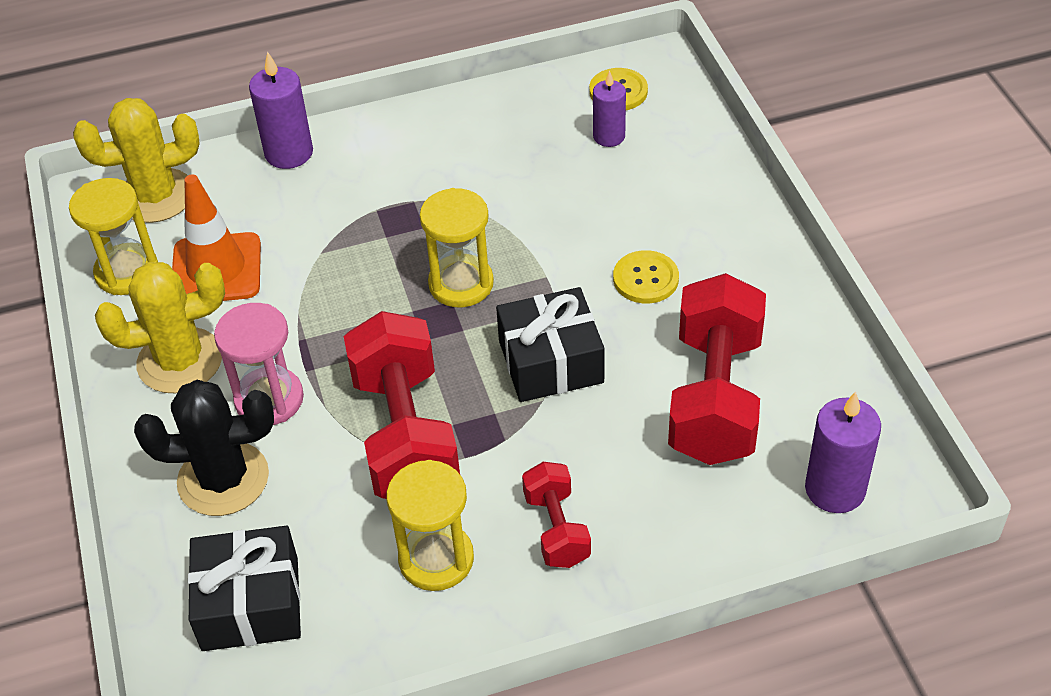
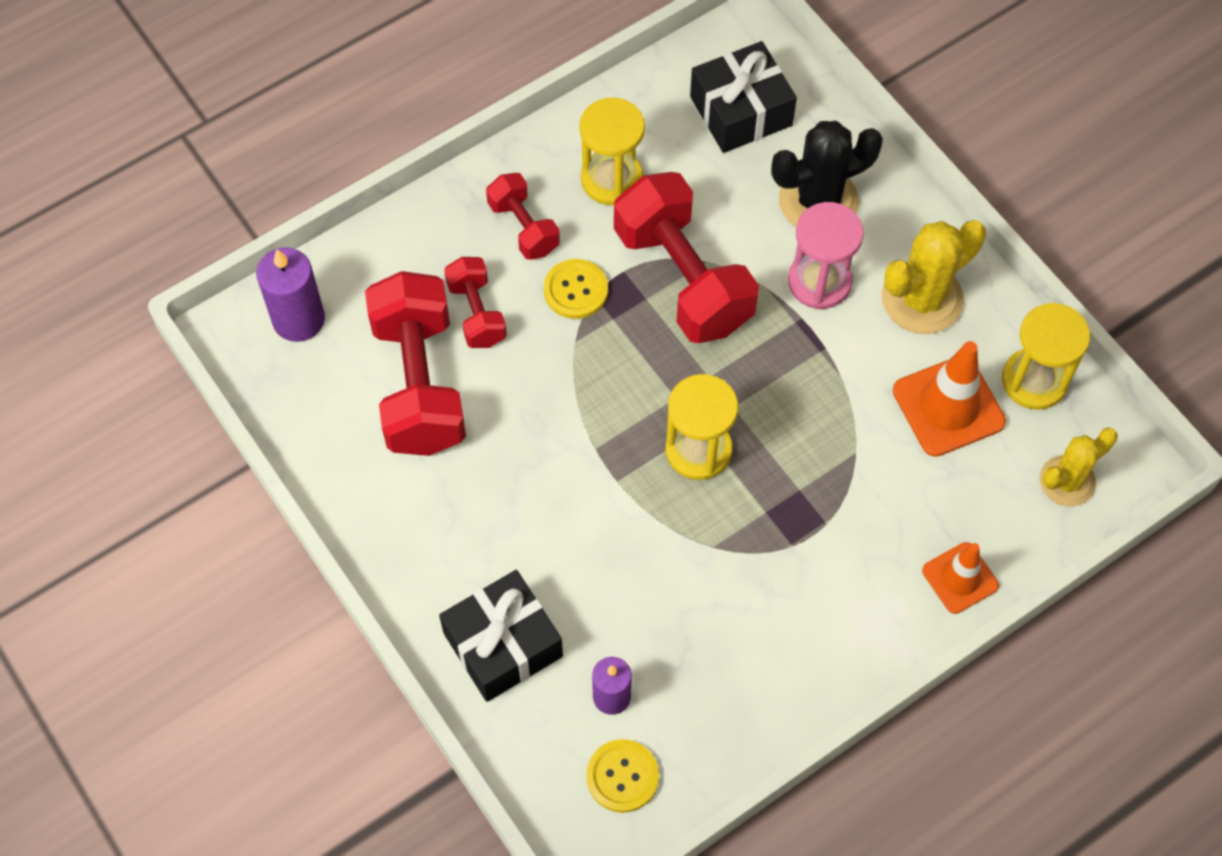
camera: 160 degrees right, 15 degrees up
(156, 196) = (1067, 481): yellow cactus -> yellow cactus, size x0.66
(289, 153) = (960, 578): purple candle -> orange traffic cone
(551, 361) = (580, 384): black gift -> black gift (503, 644)
(636, 451) = (476, 313): none -> red dumbbell
(645, 279) = (517, 503): yellow button -> yellow button (576, 290)

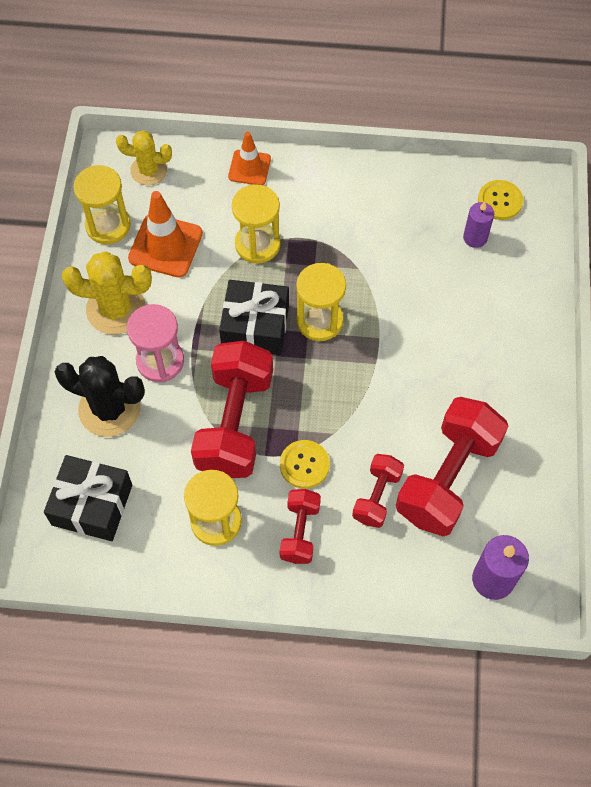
camera: 140 degrees left, 0 degrees up
(503, 644) = (512, 300): black gift -> black gift (255, 326)
(852, 487) = (257, 244): none -> yellow hourglass

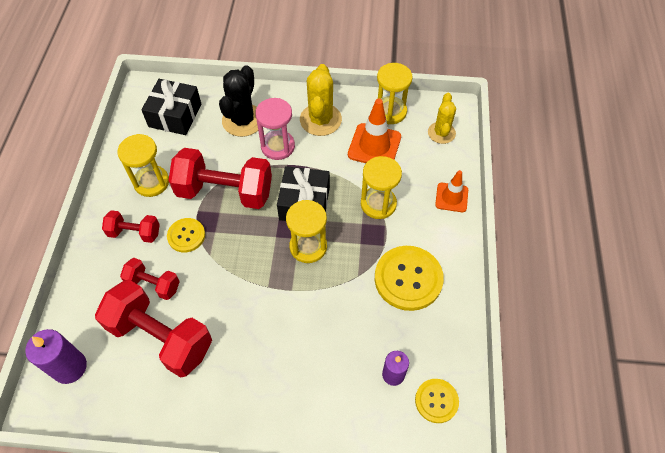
camera: 90 degrees right, 5 degrees down
(361, 218) = (408, 279): none -> yellow button

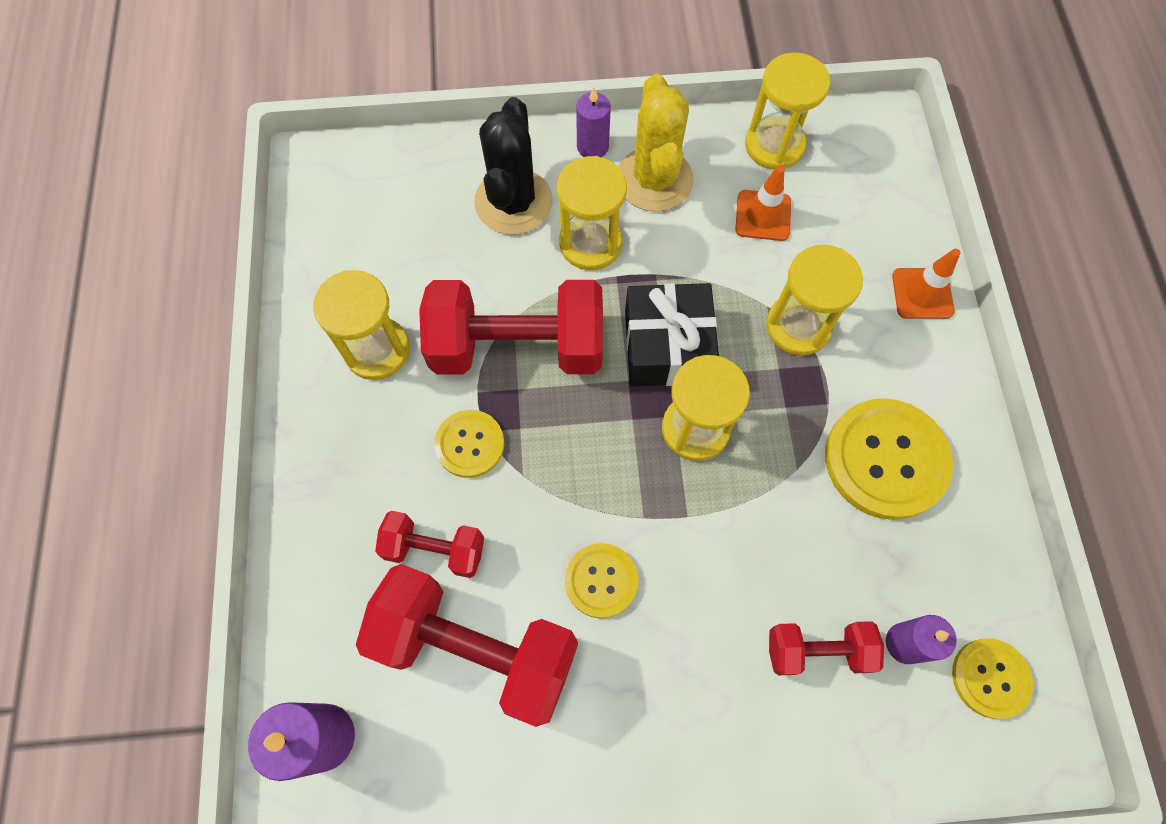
camera: 10 degrees left, 10 degrees up
(134, 233) = (372, 454): red dumbbell -> red dumbbell (817, 650)
(175, 115) = (385, 211): black gift -> none
(236, 314) = (601, 581): none -> yellow button
(278, 146) = (590, 243): pink hourglass -> yellow hourglass
(292, 99) = (592, 147): none -> purple candle
(374, 146) = (763, 216): orange traffic cone -> orange traffic cone, size x0.64
(441, 133) = (874, 173): yellow cactus -> none

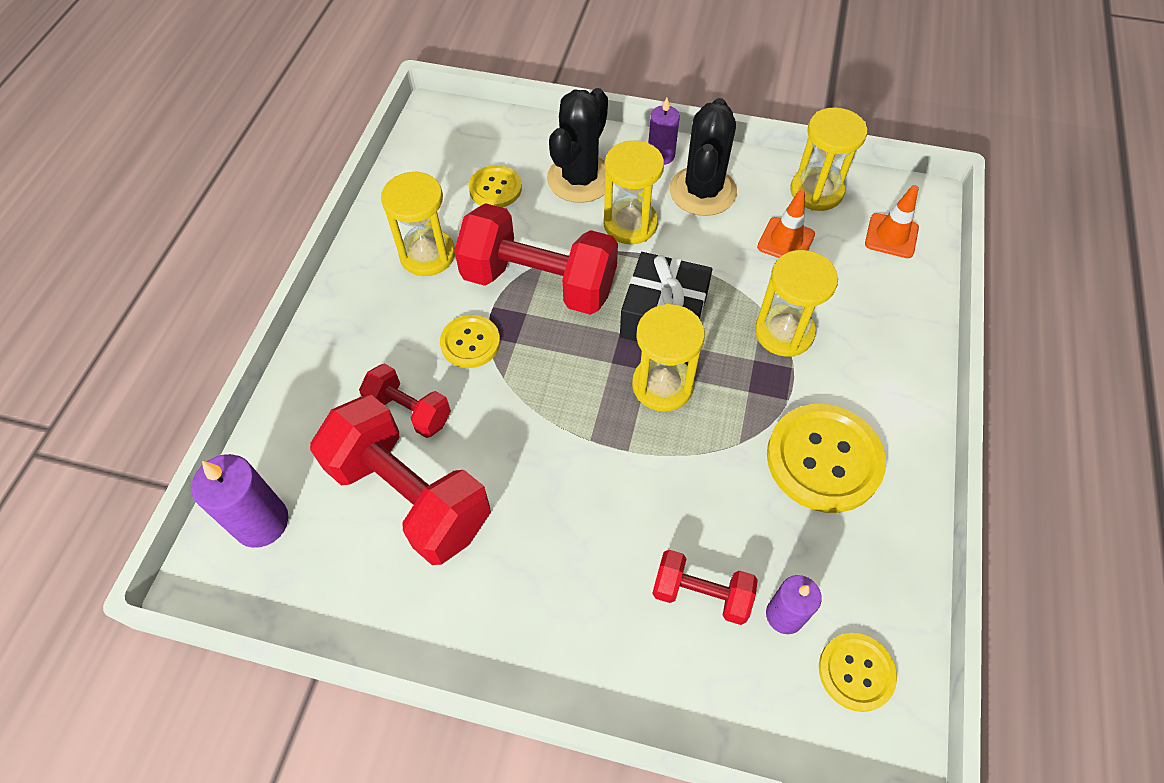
camera: 20 degrees right, 10 degrees down
(601, 581) = (534, 477): yellow button -> yellow button (495, 188)
(654, 179) = (702, 191): yellow cactus -> black cactus
(922, 293) = (908, 337): orange traffic cone -> orange traffic cone (891, 236)

